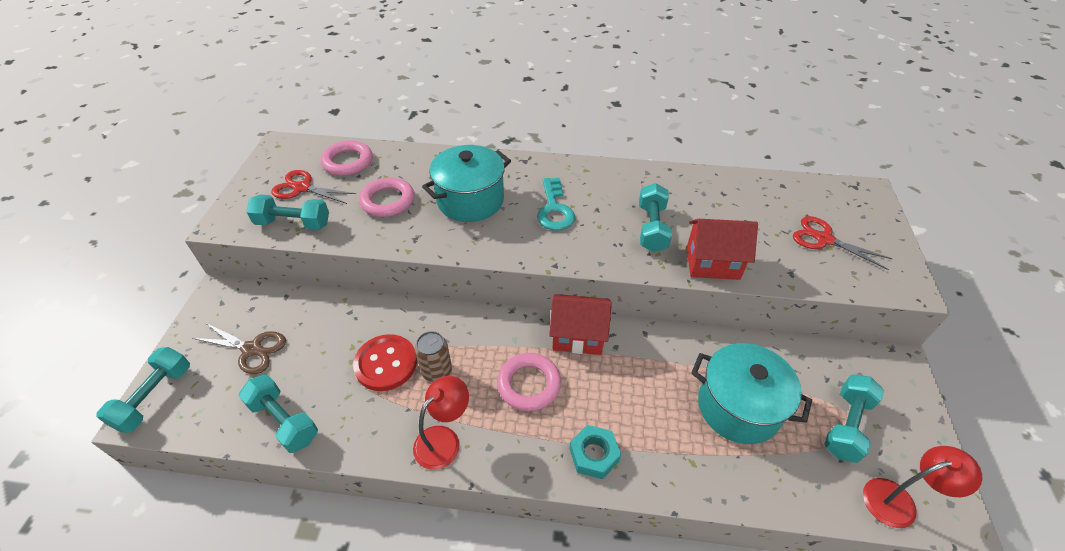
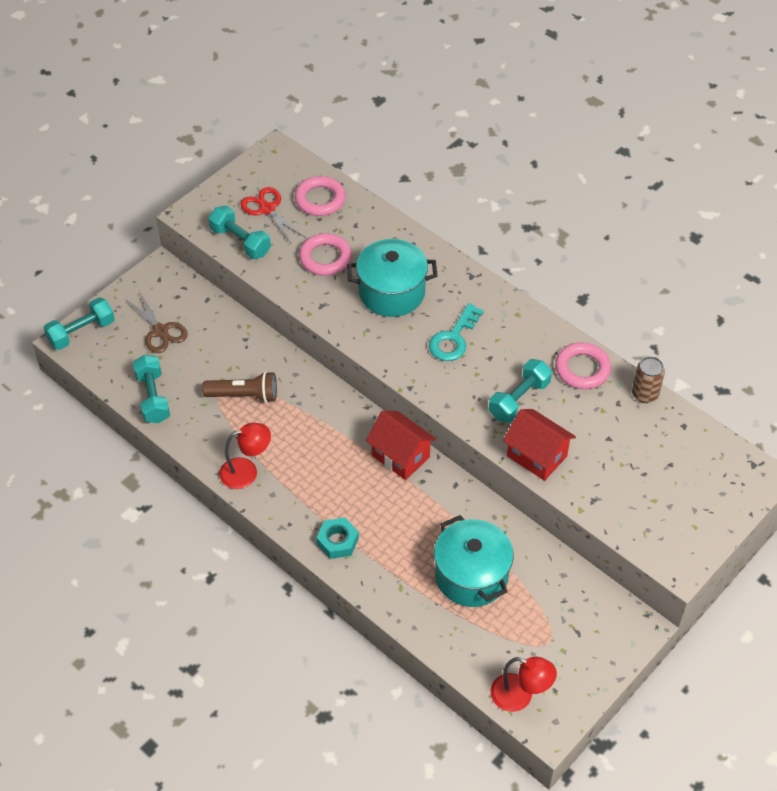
camera: 35 degrees right, 5 degrees up
(386, 364) = (244, 395): red button -> brown flashlight
(437, 372) = (275, 422): brown can -> brown can (645, 394)
(529, 384) = (333, 469): pink ring -> pink ring (582, 369)
(824, 239) = (658, 491): red scissors -> none
(846, 425) = (540, 636): turquoise dumbbell -> none

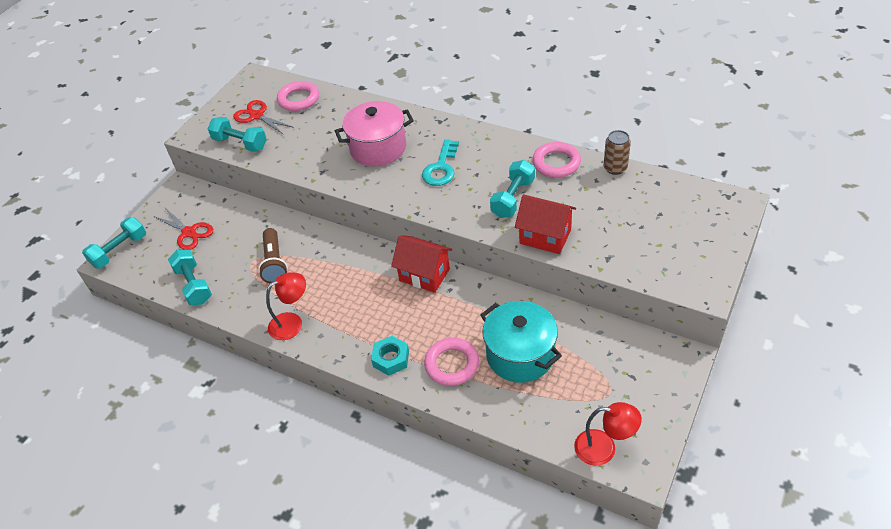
camera: 10 degrees left, 5 degrees down
(160, 331) = (189, 232): brown scissors -> red scissors
(244, 395) = (274, 263): brown flashlight -> brown flashlight turned 90 degrees clockwise
(325, 258) = (315, 137): pink ring -> pink ring (452, 364)
(392, 292) = (378, 148): turquoise pot -> pink pot

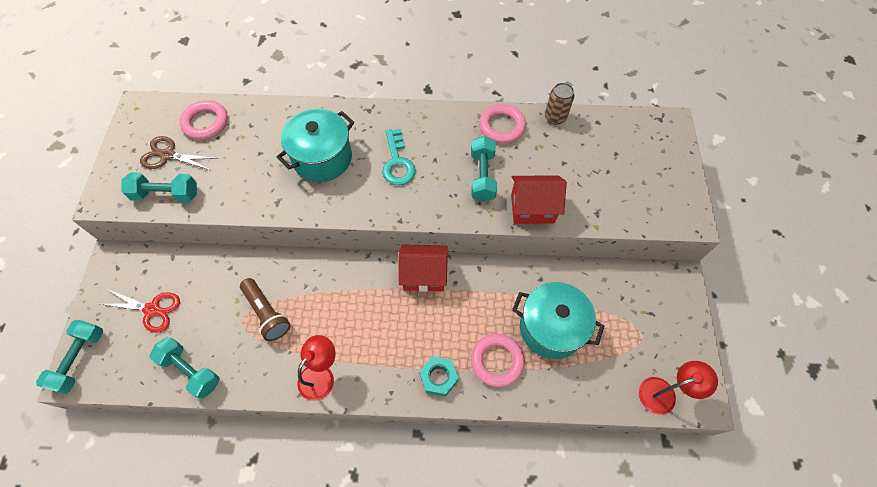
camera: 30 degrees left, 15 degrees up
(257, 116) = (168, 155): red scissors -> brown scissors
(378, 148) = (322, 158): pink pot -> turquoise pot

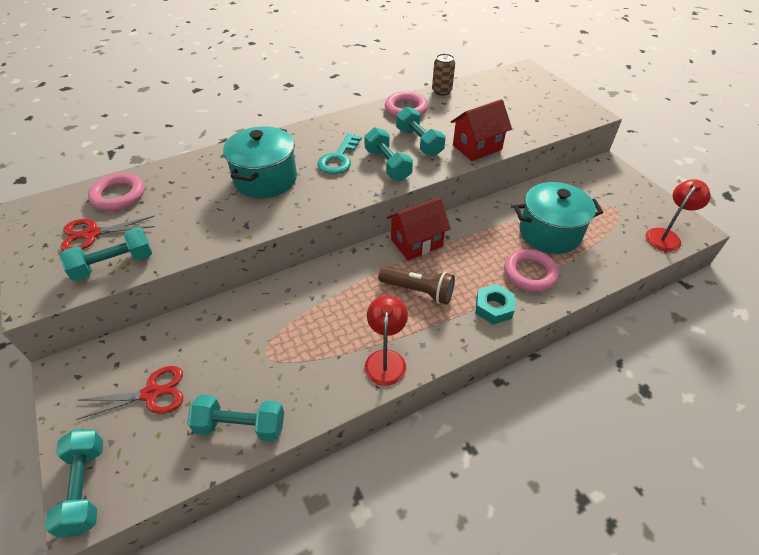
camera: 30 degrees left, 15 degrees down
(168, 155) = (92, 234): brown scissors -> red scissors
(267, 313) = (289, 336): brown flashlight -> brown flashlight (418, 291)
(397, 162) = (339, 158): turquoise key -> turquoise key turned 60 degrees clockwise
(434, 191) = (387, 165): none -> turquoise dumbbell

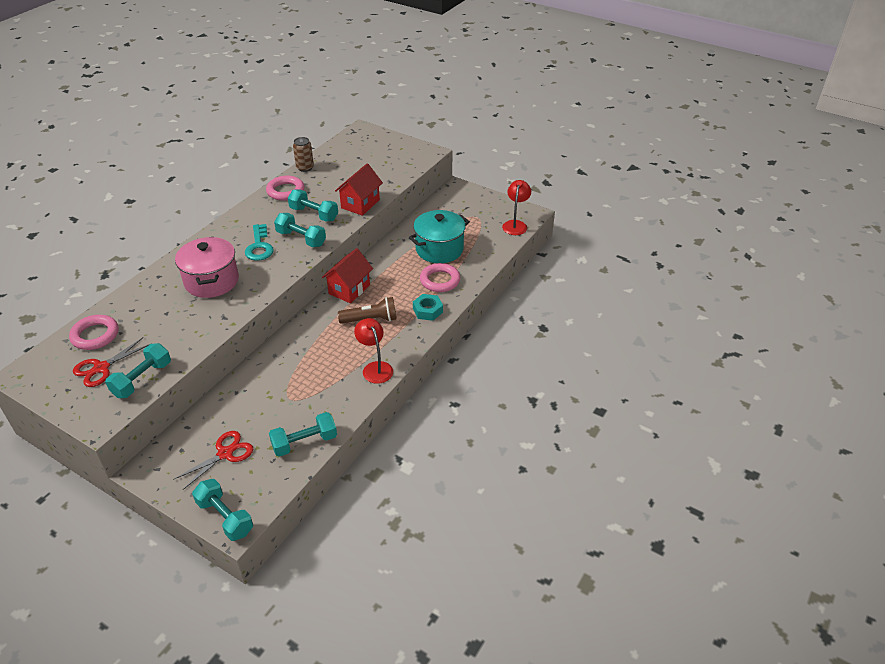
camera: 30 degrees left, 5 degrees down
(265, 179) = (211, 281): turquoise pot -> pink pot

